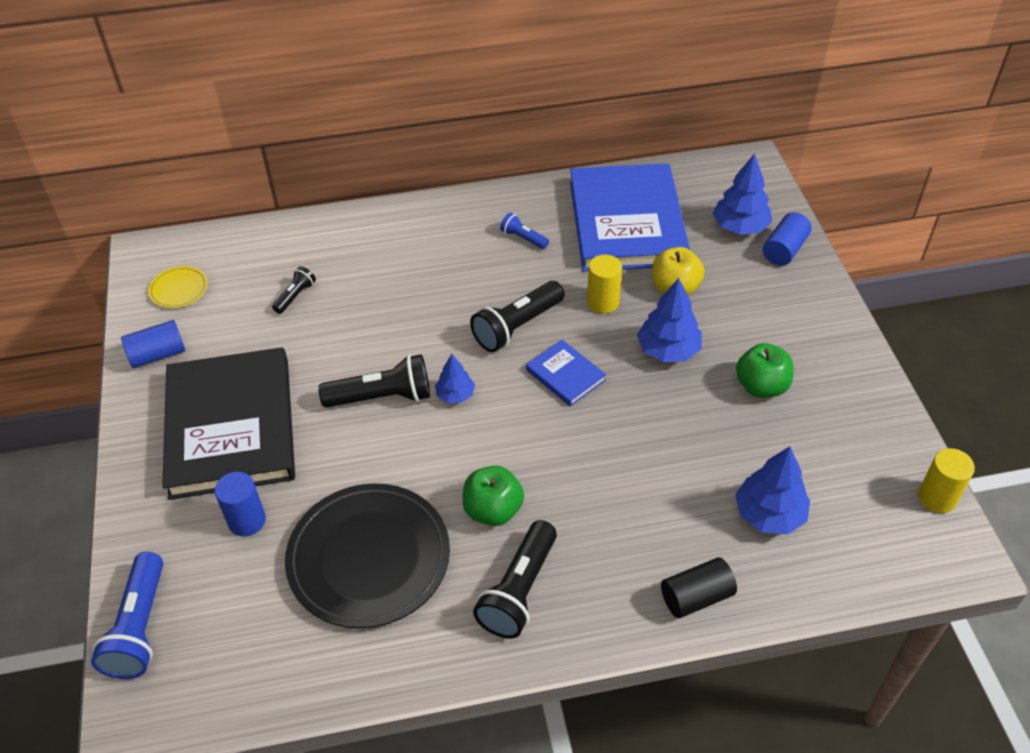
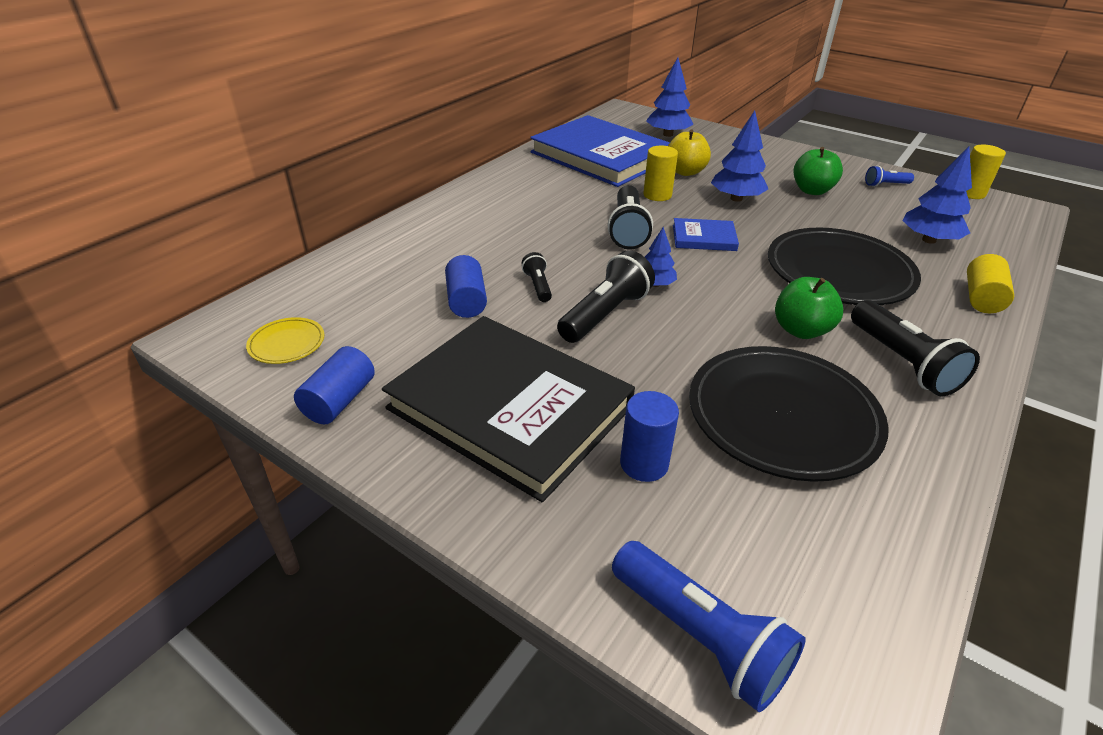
camera: 45 degrees left, 10 degrees down
(295, 296) = (420, 293): black flashlight -> black flashlight (538, 286)
(523, 238) = (548, 188): blue flashlight -> blue flashlight (885, 185)
(618, 485) = (839, 272): none -> black plate
(696, 597) = (981, 298): black cylinder -> yellow cylinder
(784, 250) = (708, 134): blue cylinder -> blue cylinder (466, 301)

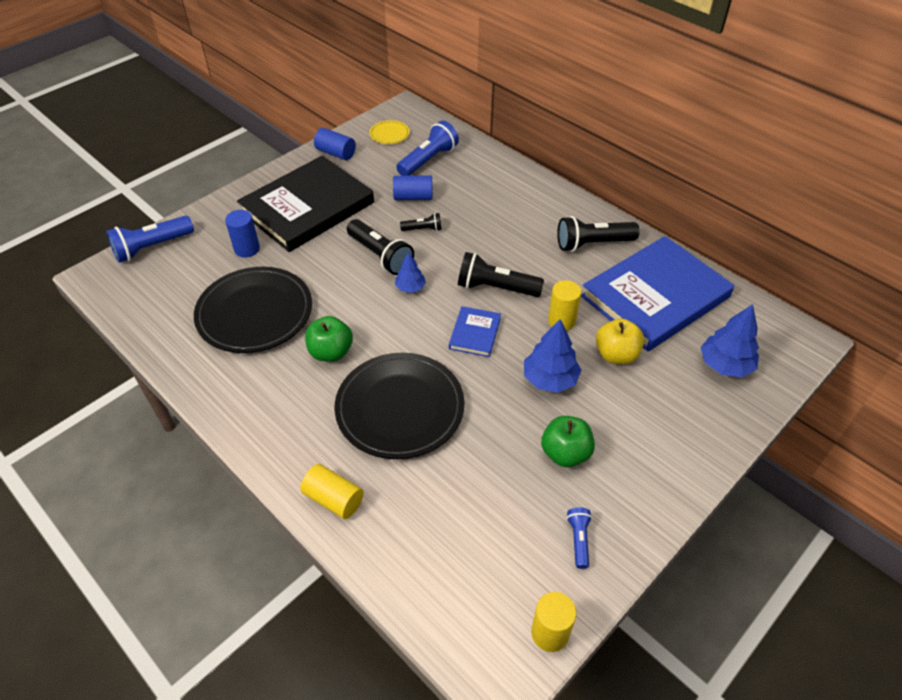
camera: 100 degrees right, 10 degrees up
(371, 296) = (428, 160): none -> blue flashlight
(902, 362) = (276, 396): black flashlight -> black flashlight (592, 244)
(928, 240) = (441, 513): blue tree -> none

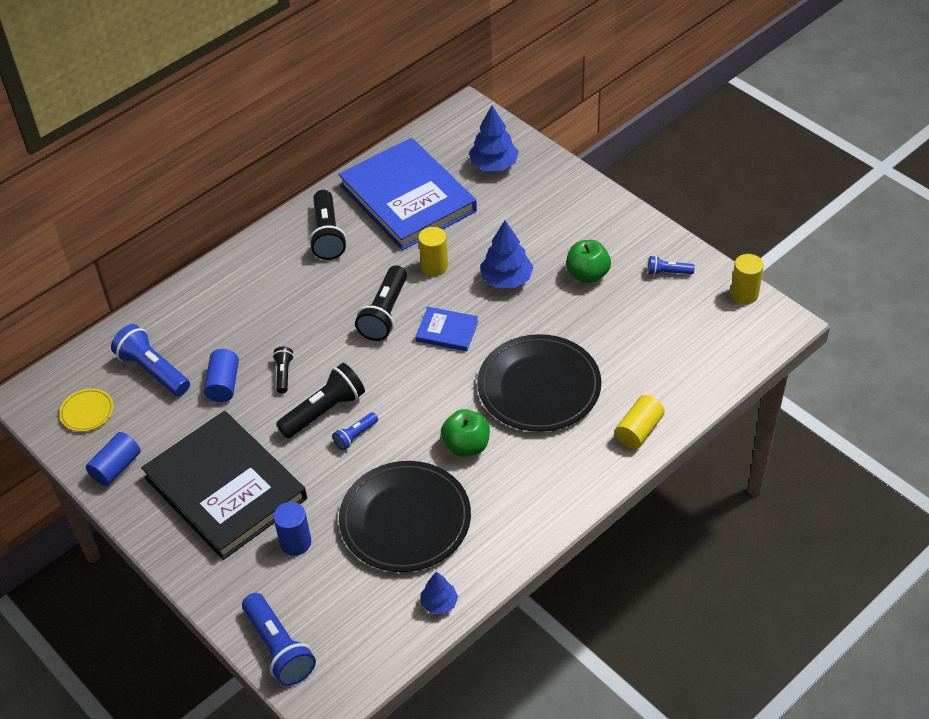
camera: 85 degrees left, 0 degrees up
(351, 277) = (355, 436): none -> blue flashlight
(410, 287) = (377, 383): blue tree -> blue tree (439, 603)
(616, 355) = (479, 232): yellow apple -> none

